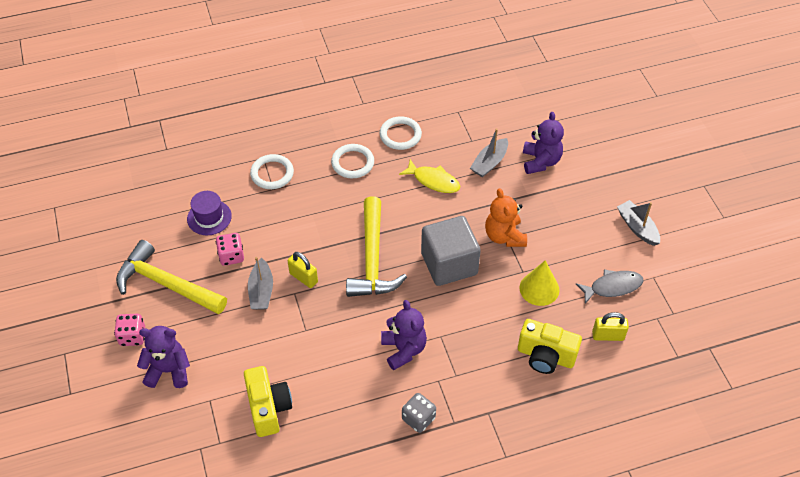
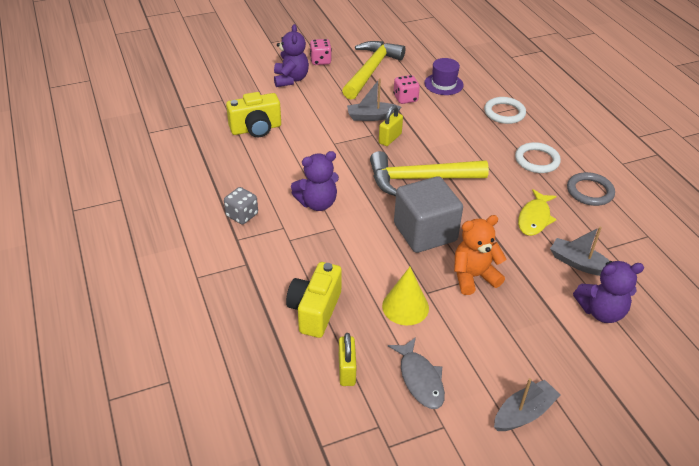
camera: 85 degrees right, 10 degrees down
(400, 135) = (590, 191): white ring -> grey ring

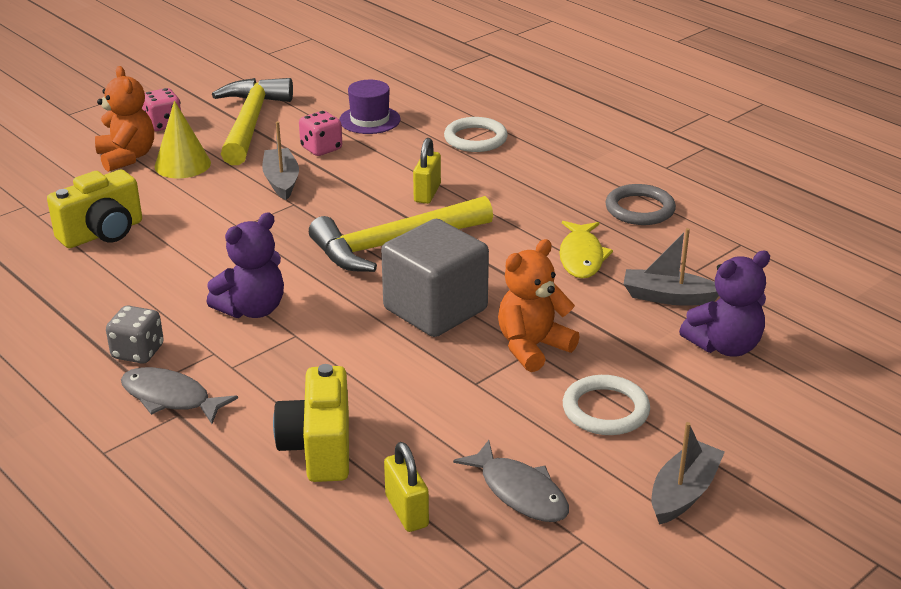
camera: 20 degrees left, 10 degrees down
(247, 251) = (170, 398): none -> grey fish
(290, 79) = (127, 157): purple teddy bear -> orange teddy bear
(372, 117) = (281, 181): grey boat -> grey boat turned 105 degrees clockwise
(390, 138) = (323, 203): yellow padlock -> yellow padlock (427, 193)
(405, 307) = (453, 408): yellow cone -> yellow cone (182, 164)
(537, 160) = (550, 187): white ring -> white ring (605, 410)

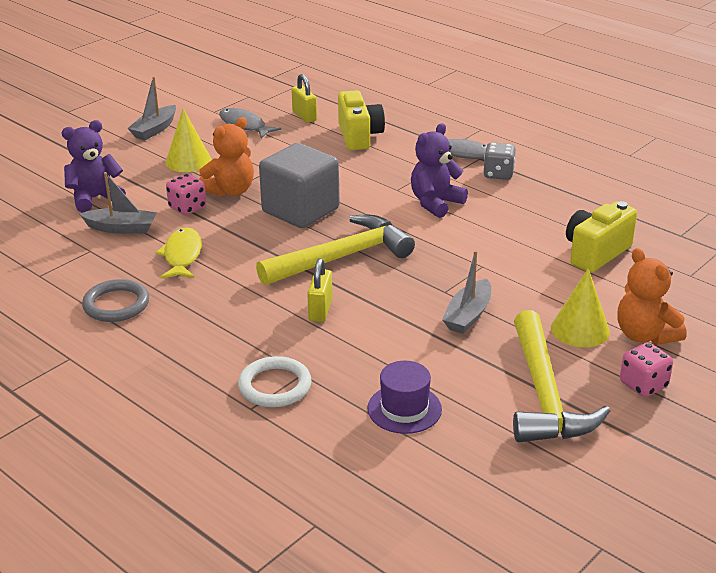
camera: 175 degrees right, 0 degrees up
(281, 181) = (468, 315): grey boat -> grey boat turned 45 degrees clockwise
(321, 148) = (445, 360): pink dice -> pink dice (187, 208)
(605, 410) = (188, 161): white ring -> yellow cone

